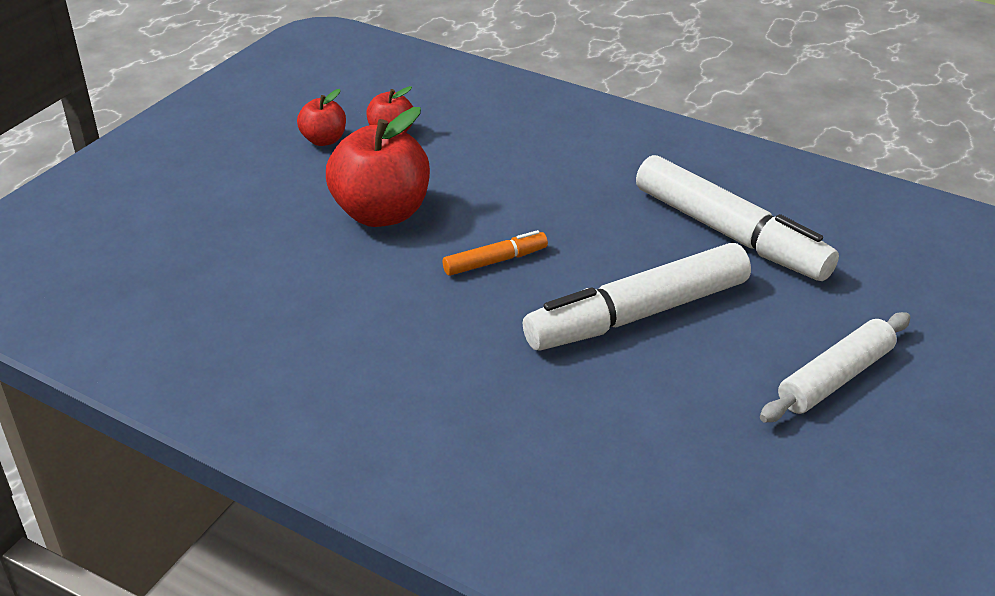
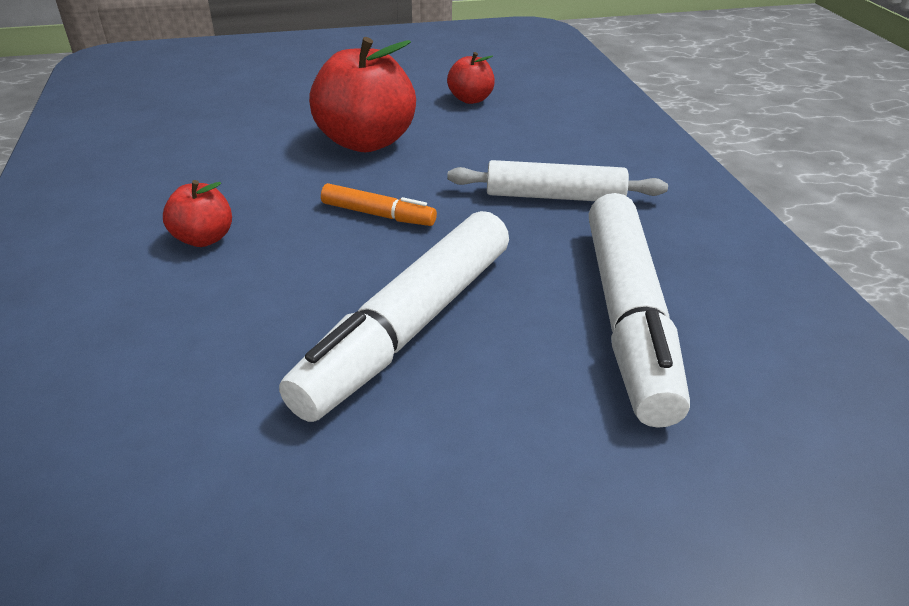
camera: 45 degrees right, 0 degrees up
(324, 140) = (418, 83): red apple -> red apple (204, 238)
(638, 314) = (409, 327): white marker -> white marker turned 75 degrees counterclockwise
(835, 378) = (491, 544): white rolling pin -> white rolling pin (554, 196)

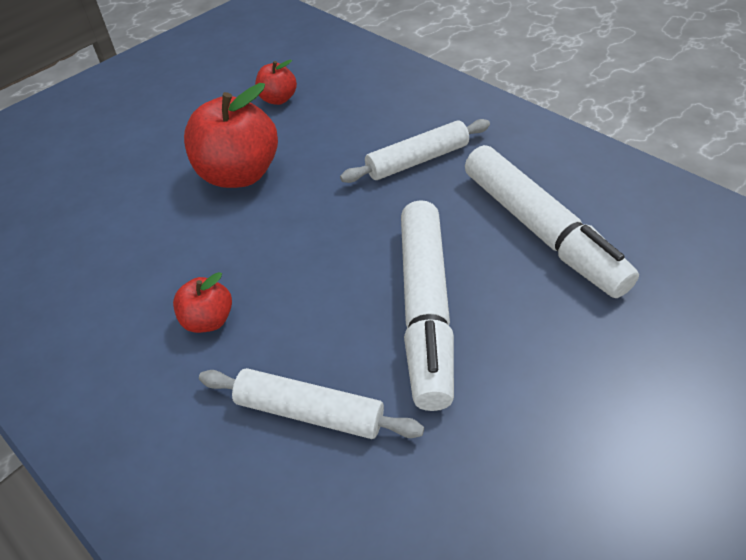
camera: 30 degrees left, 10 degrees up
(194, 355) = (309, 412): none -> white rolling pin
(378, 214) = (315, 234): orange marker -> none

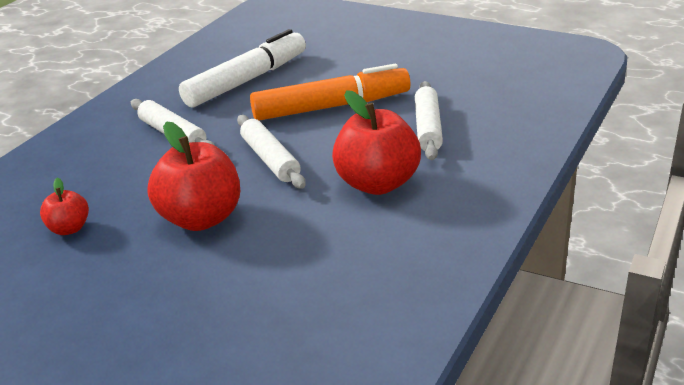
camera: 105 degrees left, 15 degrees down
(208, 320) = (377, 183): red apple -> red apple, size x1.94
(318, 232) = (270, 159): none -> white rolling pin
(425, 309) = (331, 107): white marker -> orange marker

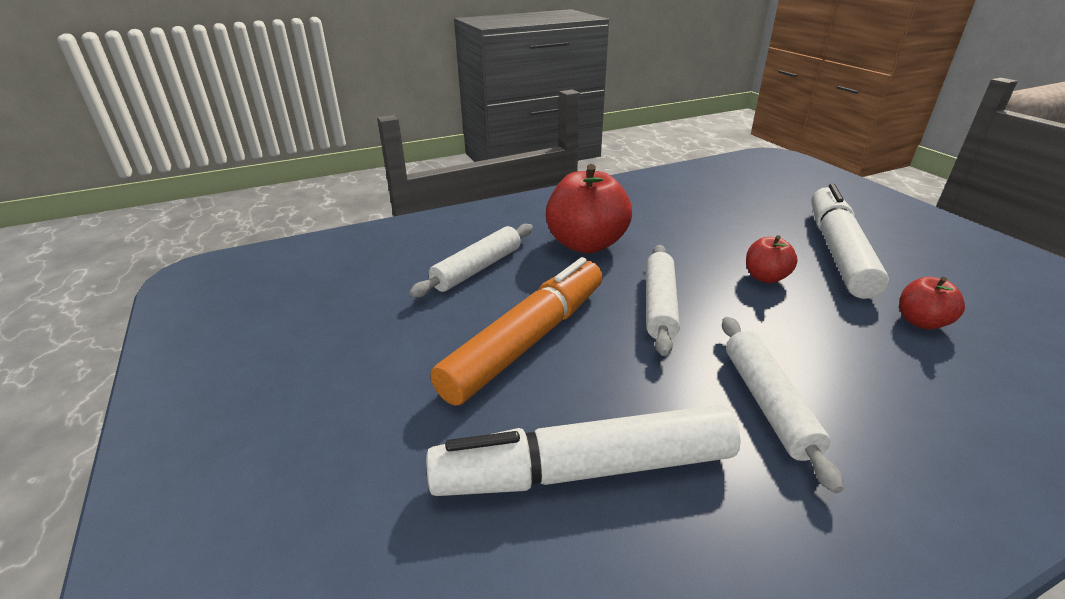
camera: 145 degrees left, 0 degrees up
(138, 282) = (838, 251): none -> white marker
(201, 218) = (765, 277): red apple -> red apple, size x0.52
(331, 107) = (527, 341): orange marker -> orange marker turned 105 degrees clockwise

